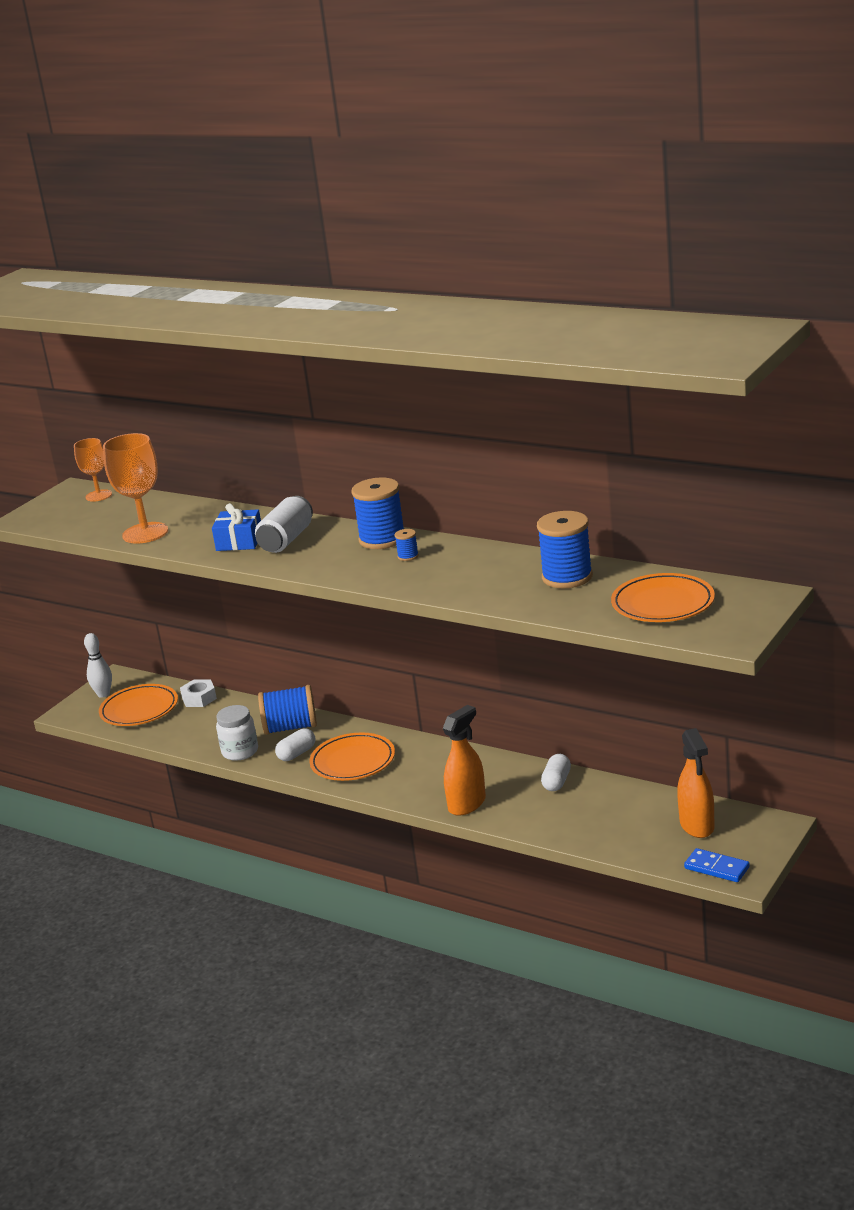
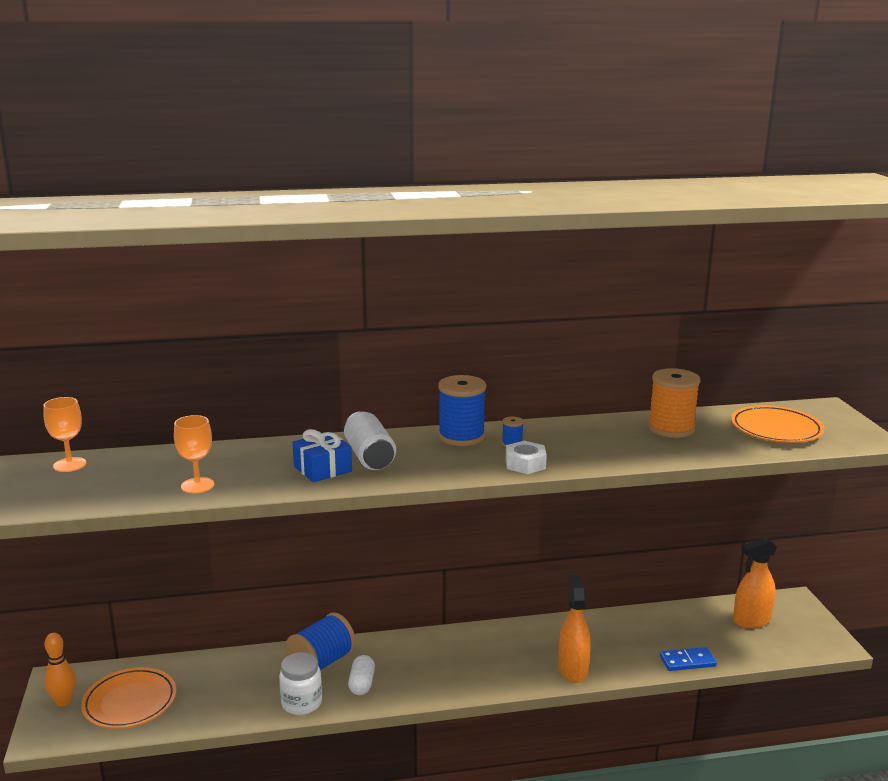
camera: 45 degrees left, 5 degrees down
(103, 694) = (63, 701): white bowling pin -> orange bowling pin
(145, 533) = (197, 485): orange goblet -> orange goblet, size x0.61
(199, 698) = (186, 668): white nut -> white nut (525, 464)
(353, 761) = (424, 671): orange plate -> none
(556, 782) = (611, 625): white capsule -> none
(567, 577) = (671, 428): blue spool -> orange spool
(697, 826) = (751, 620): orange spray bottle -> orange spray bottle turned 120 degrees clockwise
(716, 868) = (811, 645): blue domino -> blue domino (687, 661)

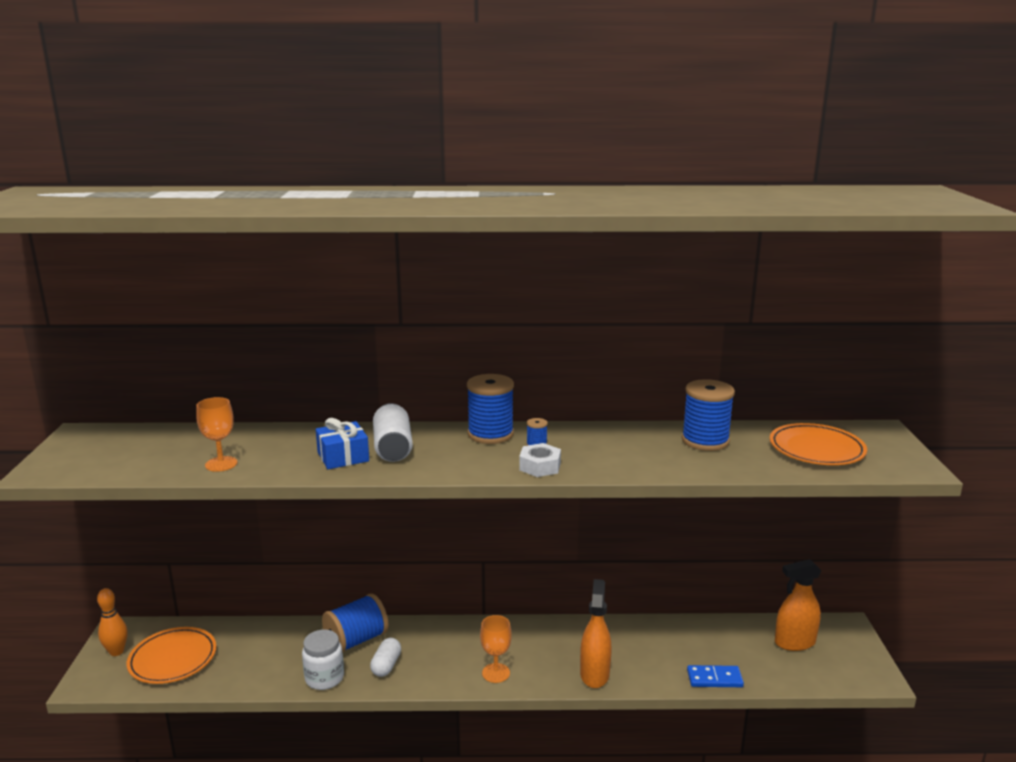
camera: 10 degrees right, 0 degrees up
(69, 465) = (121, 435): orange goblet -> orange goblet (496, 673)
(671, 428) = (705, 441): orange spool -> blue spool

